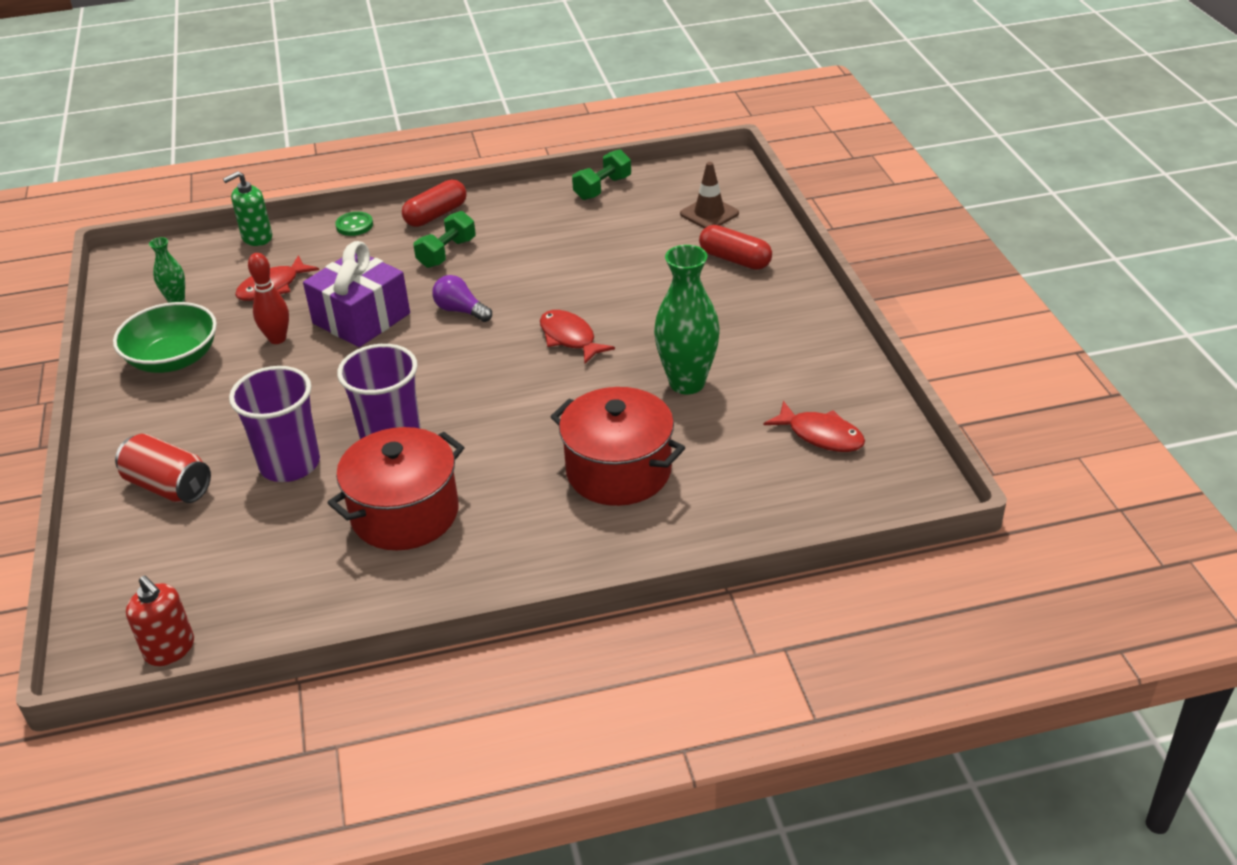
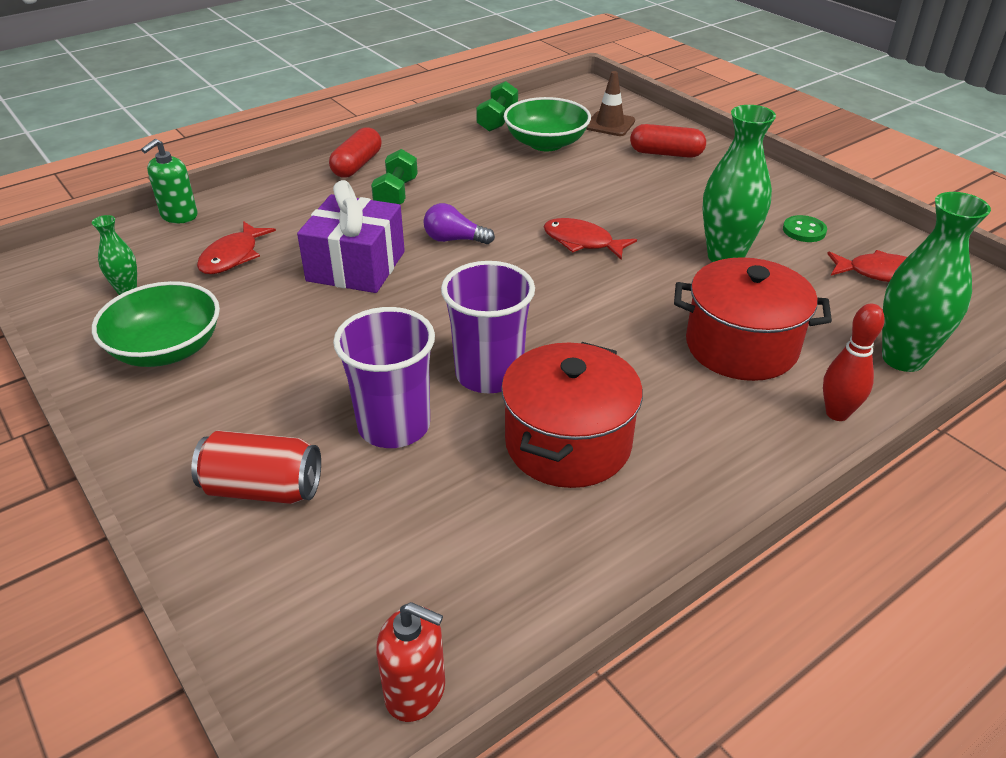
camera: 25 degrees left, 0 degrees up
(277, 339) = (277, 304): red bowling pin -> red bowling pin (837, 413)
(354, 225) = (279, 187): green button -> green button (804, 231)
(627, 224) = (546, 143): none -> green bowl
(753, 519) = (903, 358): none -> green vase

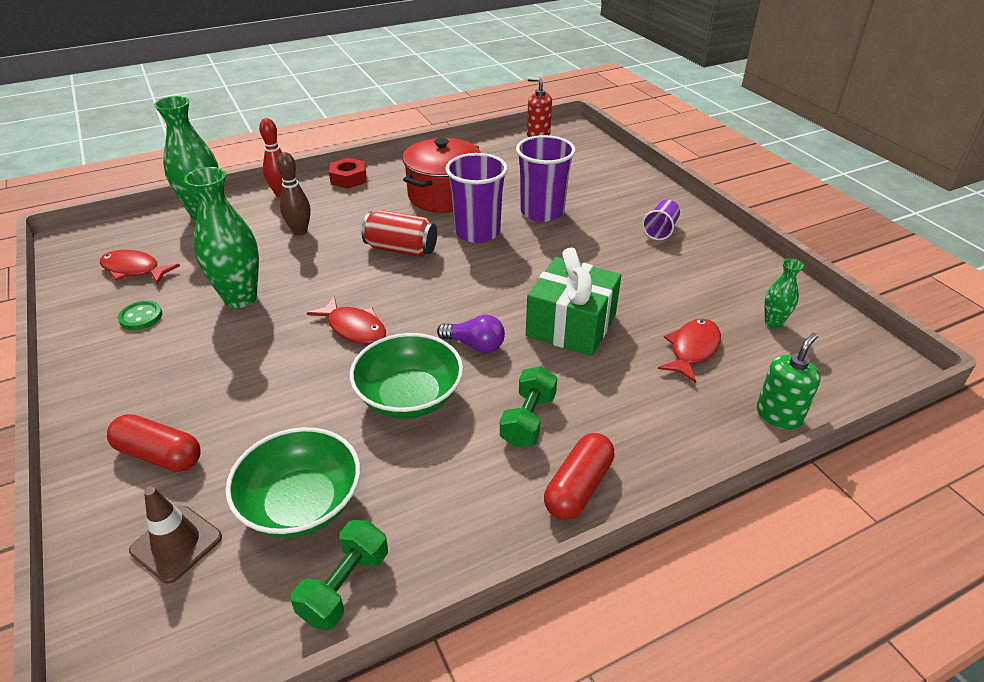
camera: 170 degrees left, 0 degrees up
(166, 349) = (708, 270): green bowl -> green bowl (409, 397)
(207, 410) = (660, 230): none -> purple cup
(263, 489) = (613, 193): red can -> red can (401, 249)
(356, 266) = (571, 325): purple gift -> green gift
(741, 346) = (300, 231): red pot -> brown bowling pin
(758, 465) = (348, 178): none -> red nut

